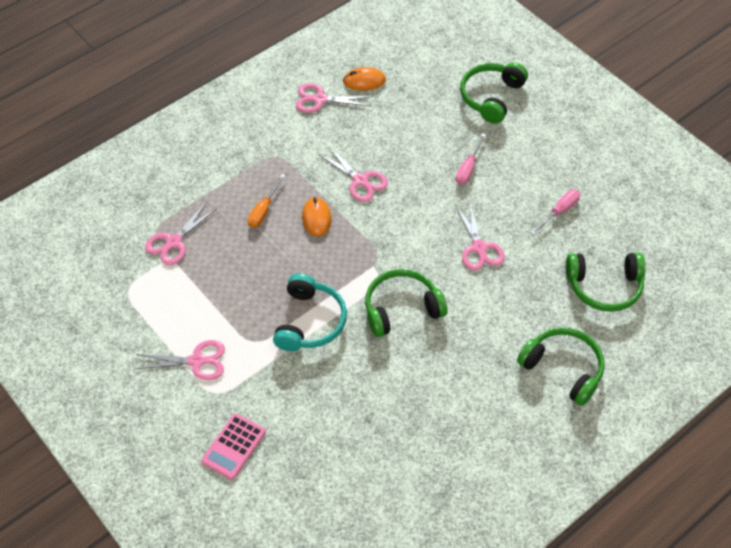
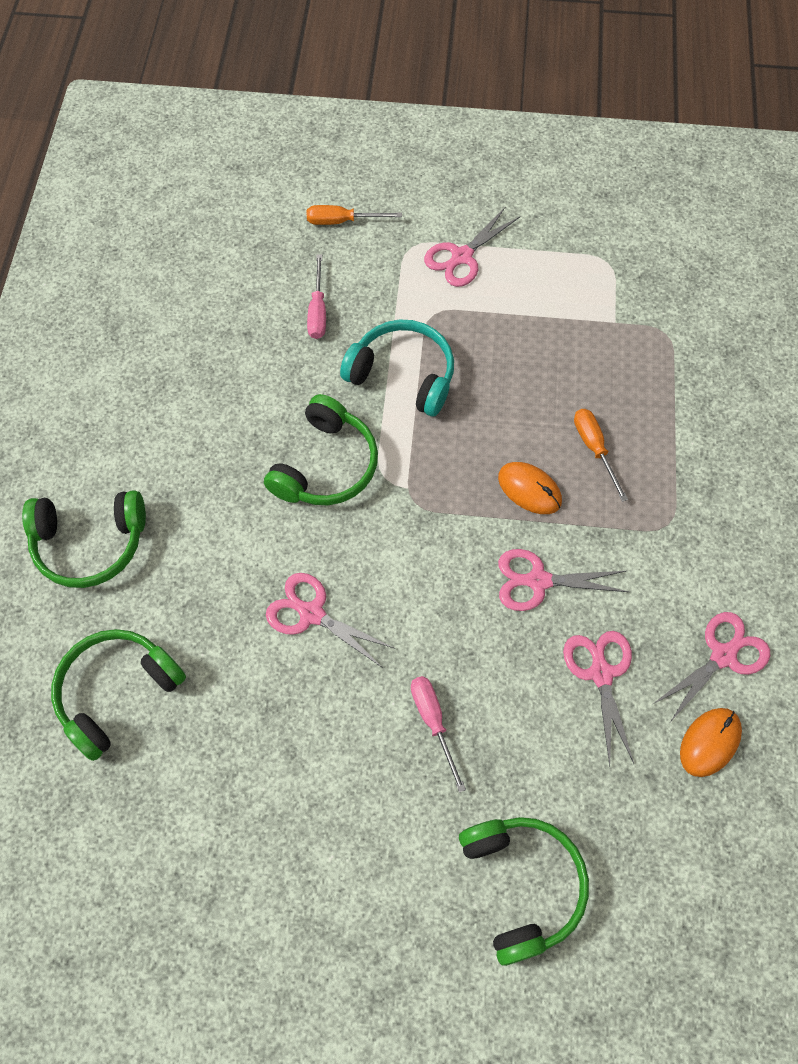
camera: 135 degrees right, 10 degrees up
(174, 242) = (632, 338): pink scissors -> pink scissors (601, 674)
(234, 447) = (342, 221): pink calculator -> orange screwdriver
(310, 321) = (403, 375): turquoise headphones -> turquoise headphones turned 150 degrees clockwise
(559, 211) = (259, 759): pink screwdriver -> pink screwdriver (318, 311)

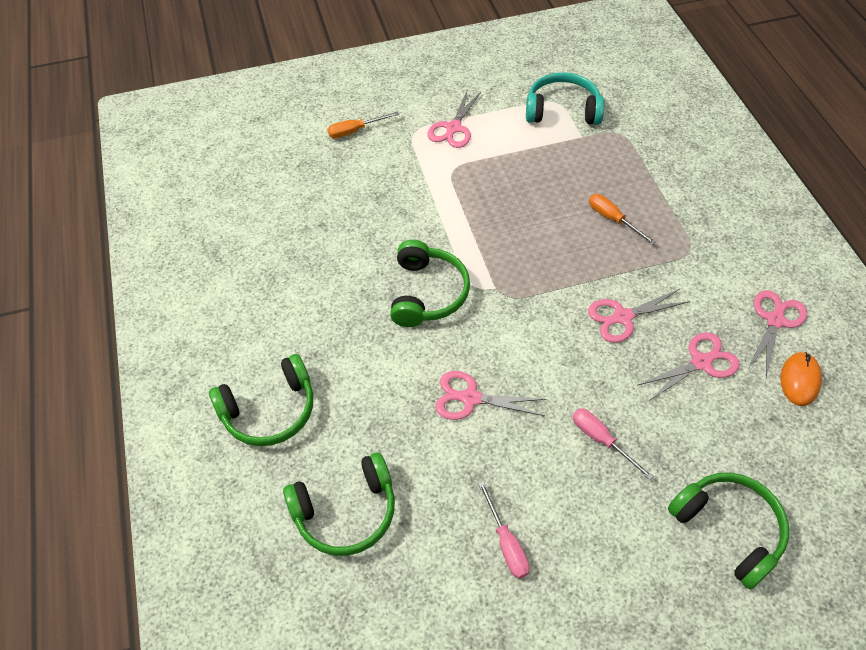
camera: 20 degrees left, 10 degrees down
(117, 692) = (346, 512): green headphones -> green headphones turned 135 degrees counterclockwise
(318, 311) = (367, 193): pink screwdriver -> pink screwdriver (506, 543)
(403, 375) = (452, 215): turquoise headphones -> turquoise headphones (562, 110)
(529, 489) = (583, 260): orange mouse -> none
(601, 674) = (701, 362): pink scissors -> pink scissors turned 90 degrees clockwise

